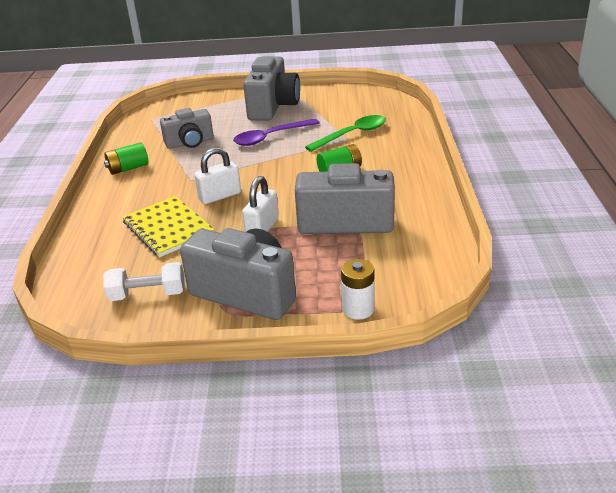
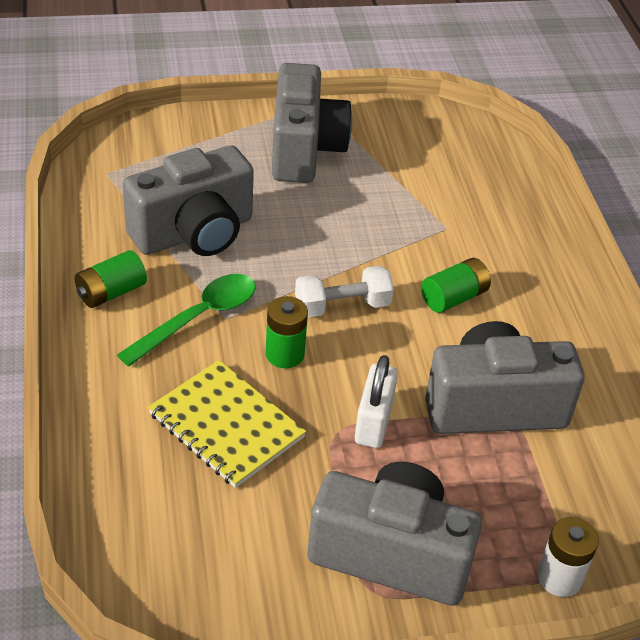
camera: 15 degrees left, 10 degrees up
(148, 294) = (244, 564): white dumbbell -> white dumbbell (342, 306)
(190, 143) = (194, 233): grey camera -> grey camera, size x1.57
(220, 196) = (285, 354): white padlock -> green battery
(271, 137) = (323, 221): purple spoon -> none
(352, 134) = (450, 217): green spoon -> green spoon (198, 318)

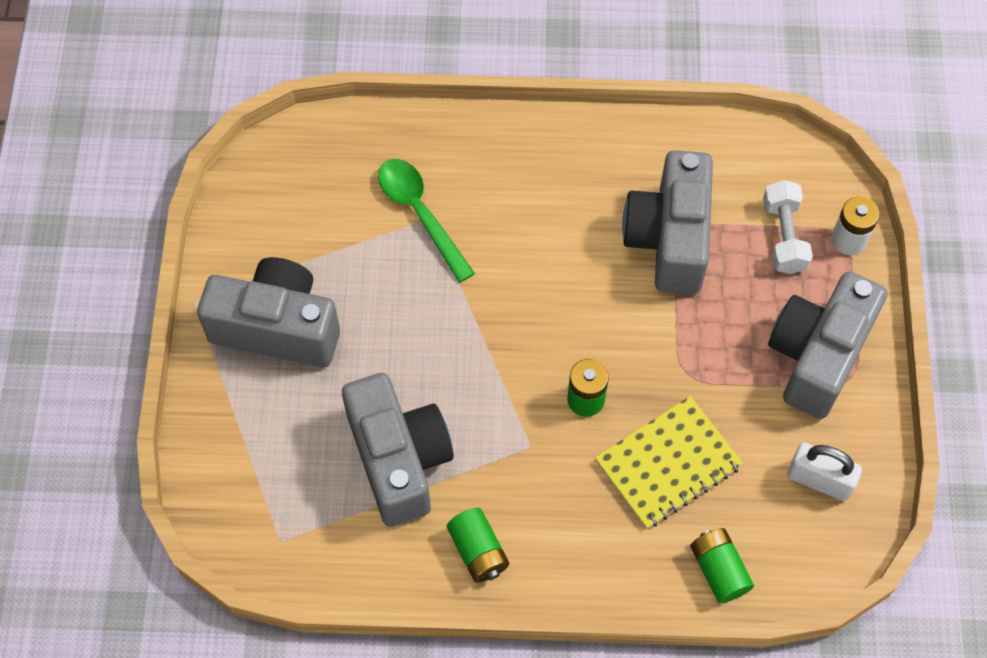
camera: 75 degrees left, 20 degrees up
(198, 318) = (527, 471): green spoon -> green spoon (420, 214)
(342, 306) = (528, 337): white dumbbell -> white dumbbell (783, 236)
(373, 422) = (677, 340): white padlock -> white padlock (819, 480)
(454, 297) = (530, 236): green battery -> green battery (719, 570)

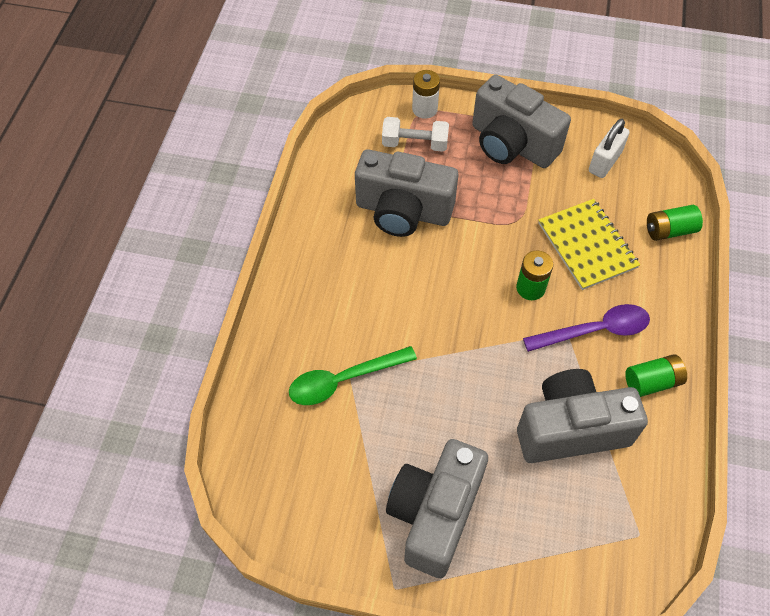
camera: 80 degrees left, 5 degrees down
(538, 479) = (594, 331): none -> purple spoon

